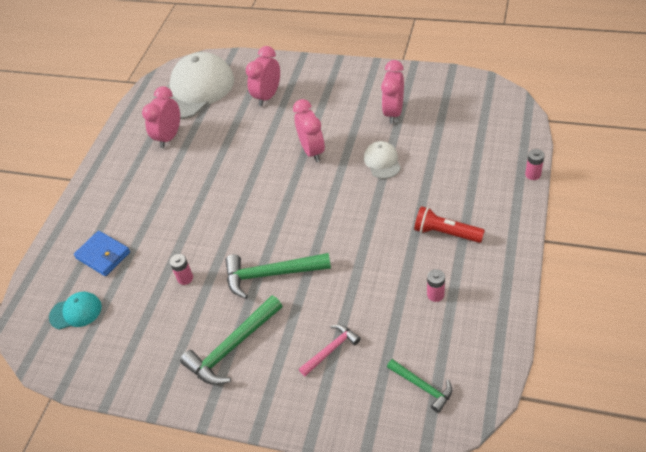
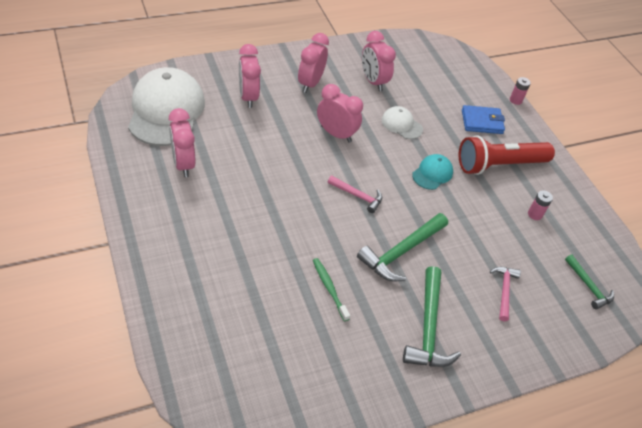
camera: 50 degrees left, 0 degrees up
(76, 312) = (251, 369): turquoise cap -> turquoise cap (432, 173)
(103, 255) = (225, 303): blue wallet -> blue wallet (482, 122)
(185, 278) = (329, 288): pink battery -> green toothbrush
(279, 211) = (357, 196): none -> pink hammer
(332, 99) = (310, 83): none -> pink clock
(422, 386) = (588, 286): green hammer -> green hammer turned 60 degrees clockwise
(446, 233) = (499, 165): red flashlight -> red flashlight, size x1.59

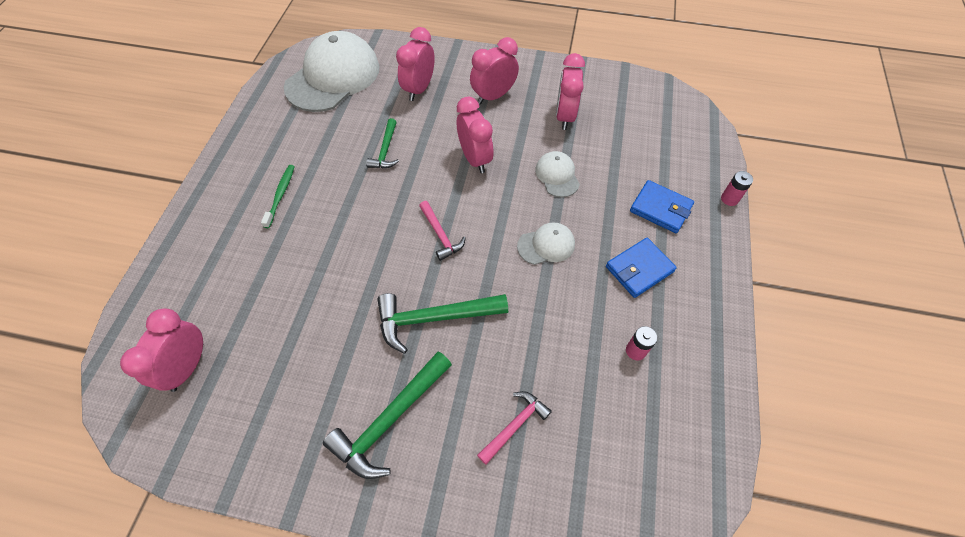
camera: 40 degrees right, 10 degrees up
(183, 164) = (304, 133): pink clock -> pink clock (188, 366)
(329, 288) = (327, 320): green toothbrush -> green toothbrush (280, 195)
(432, 173) = (546, 245): turquoise cap -> white cap
(499, 165) = (639, 269): red flashlight -> blue wallet
(588, 286) = (632, 479): green hammer -> green hammer (385, 150)

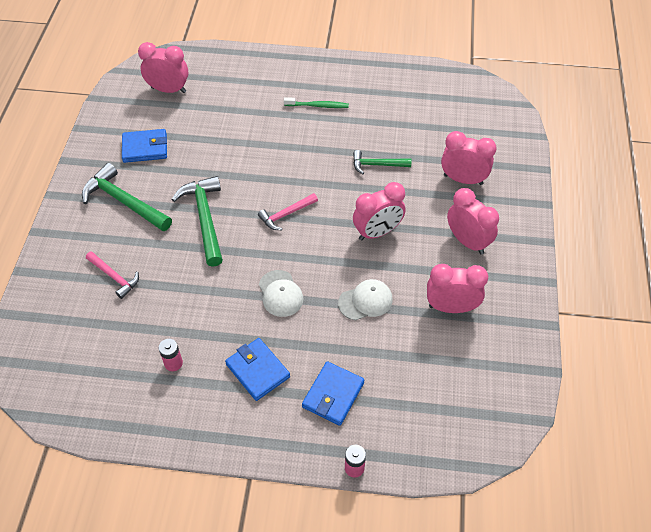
camera: 85 degrees right, 5 degrees down
(296, 396) = (145, 148): none -> blue wallet
(333, 77) = (464, 114): white cap -> none

